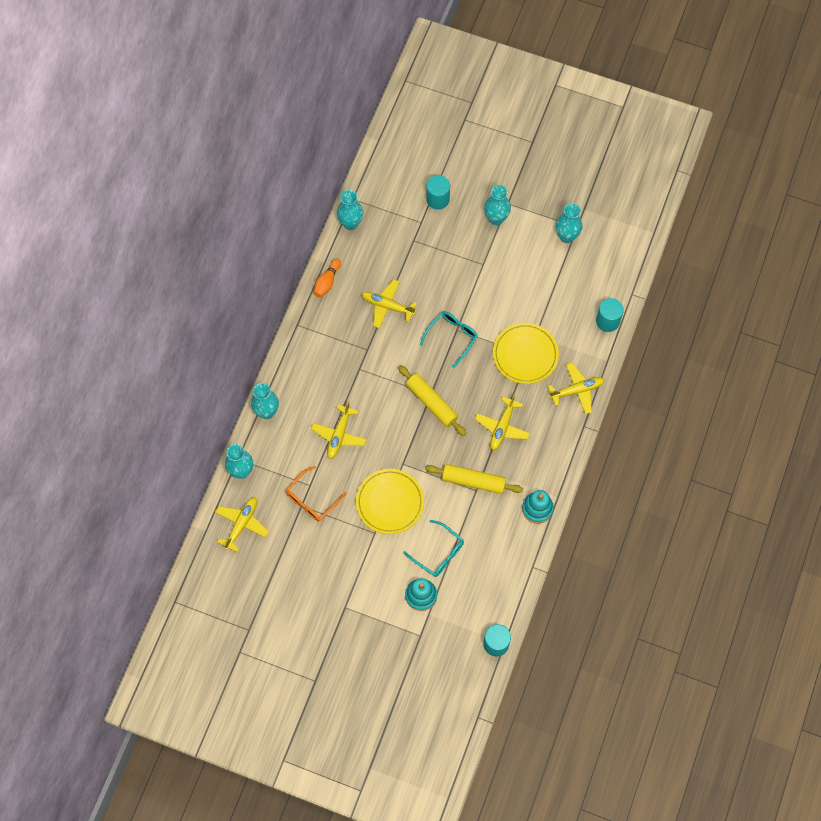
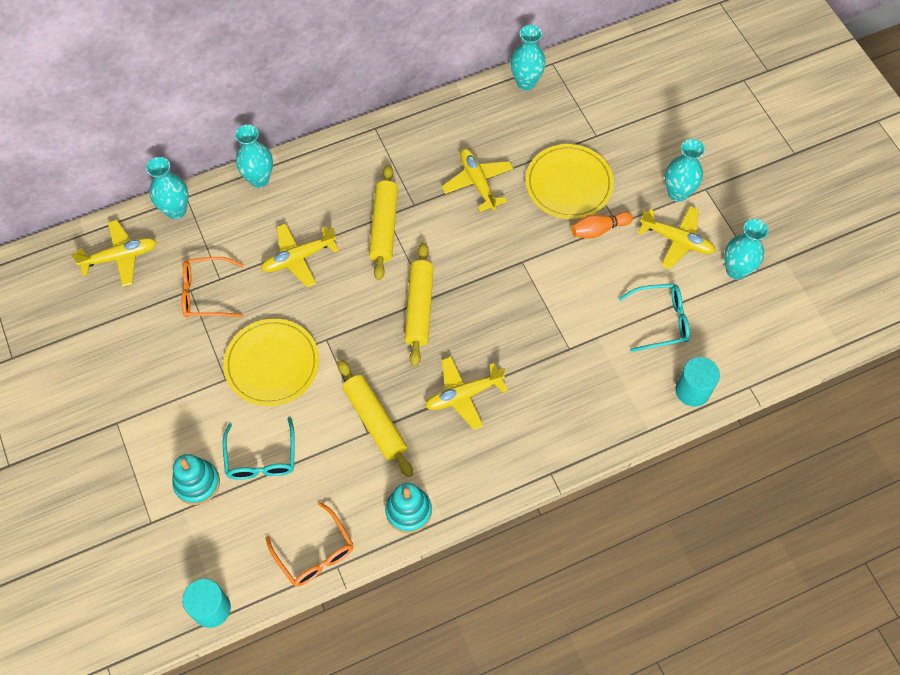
camera: 45 degrees right, 5 degrees down
(327, 282) = (445, 114): orange bowling pin -> orange bowling pin (598, 230)
(365, 376) = (384, 227): none -> yellow rolling pin
(437, 199) = (636, 128): turquoise cylinder -> none
(452, 337) = (509, 264): turquoise glasses -> turquoise glasses (661, 321)
(515, 571) = (315, 553): none -> orange glasses
(525, 355) = (566, 346): yellow plate -> yellow plate (569, 184)
(577, 390) = (583, 430): yellow plane -> yellow plane (677, 240)

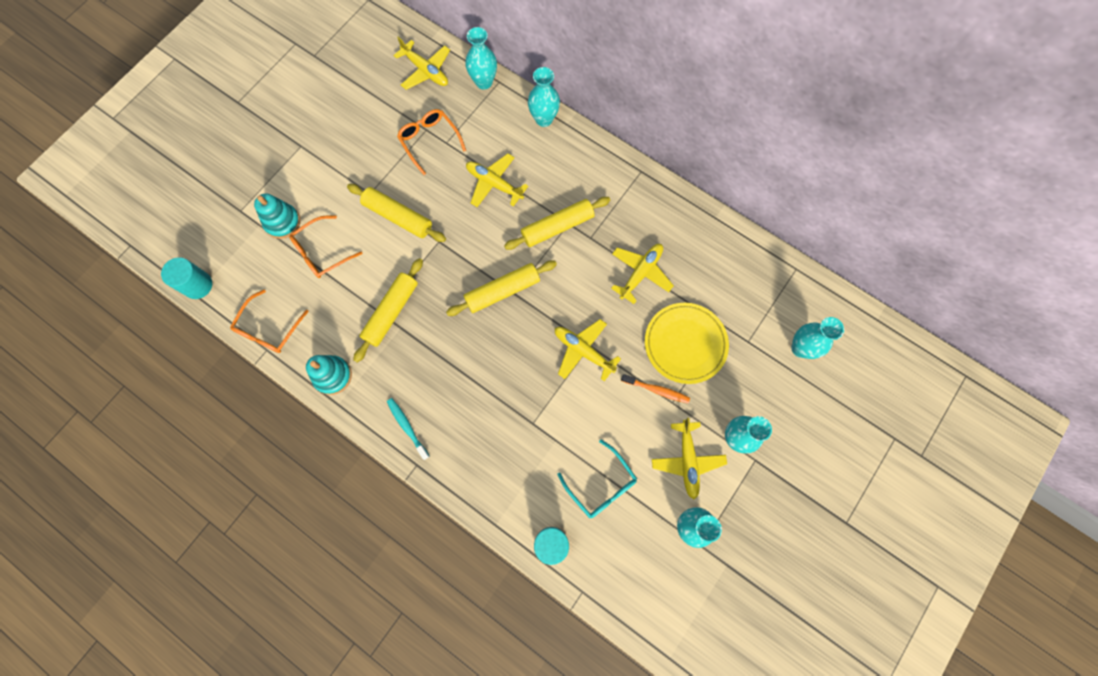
camera: 60 degrees right, 10 degrees up
(261, 458) = (322, 252): turquoise glasses -> orange glasses
(272, 364) = (398, 216): yellow plate -> yellow rolling pin
(463, 395) = (447, 364): yellow plane -> yellow plane (583, 351)
(507, 464) = (407, 427): none -> turquoise toothbrush
(526, 82) = (762, 258): turquoise vase -> turquoise vase (800, 348)
(598, 230) = (656, 390): orange bowling pin -> orange toothbrush

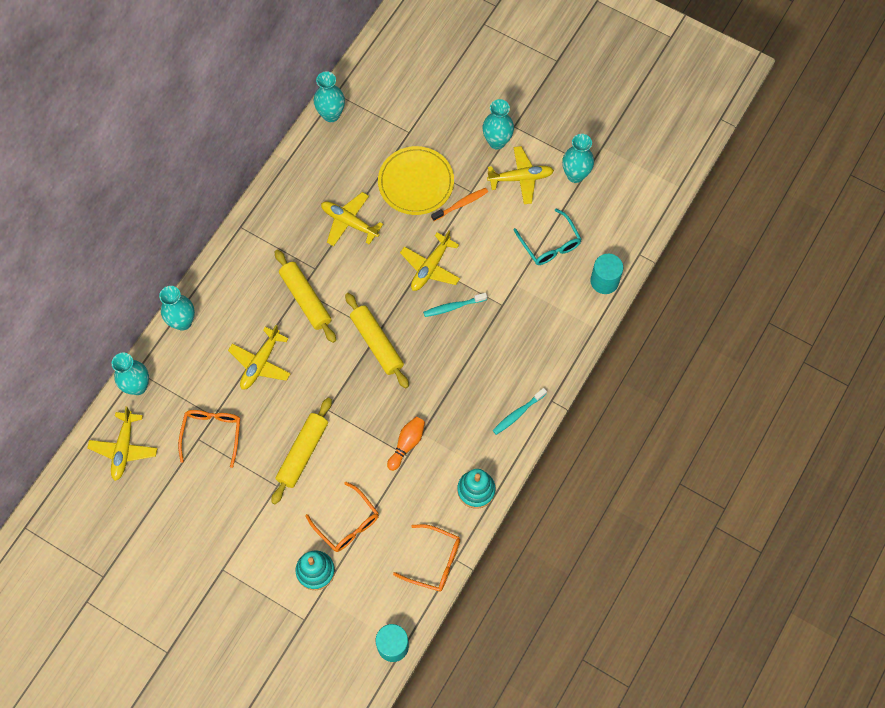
camera: 95 degrees left, 5 degrees down
(391, 312) = (407, 444): yellow rolling pin -> orange bowling pin
(426, 71) = (124, 449): yellow plane -> yellow plane turned 150 degrees clockwise
(429, 141) = (212, 433): orange glasses -> orange glasses turned 135 degrees clockwise
(535, 371) = (453, 307): none -> turquoise toothbrush
(601, 485) = (550, 244): turquoise glasses -> turquoise glasses turned 105 degrees clockwise
(656, 390) = (461, 204): orange toothbrush -> orange toothbrush turned 45 degrees clockwise
(800, 348) = (411, 91): turquoise vase -> turquoise vase (331, 114)

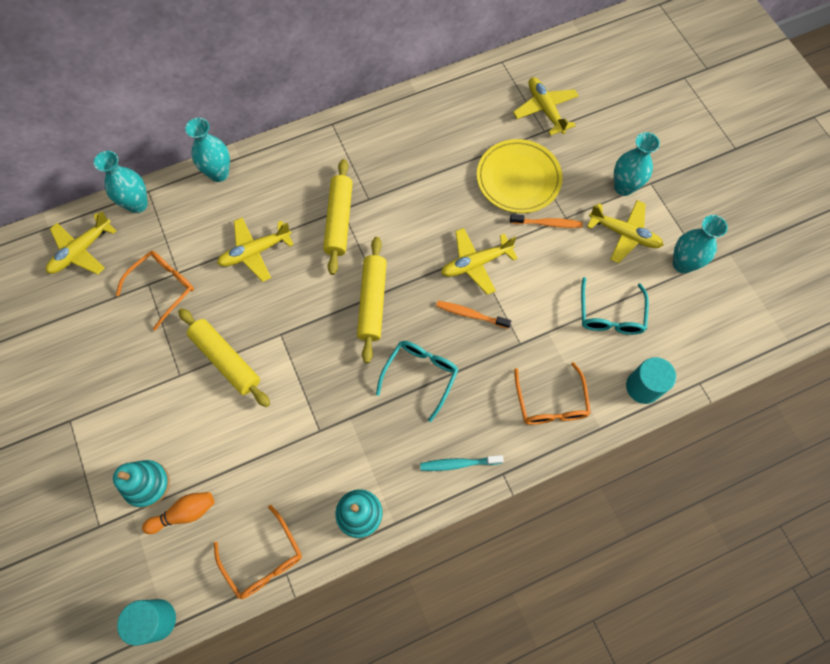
camera: 35 degrees right, 0 degrees up
(302, 453) = (226, 360): yellow rolling pin -> yellow rolling pin turned 75 degrees clockwise
(331, 114) = (484, 76): turquoise vase -> none
(347, 523) = (212, 458): orange glasses -> orange glasses (551, 403)
(349, 222) = (430, 177): yellow plane -> yellow plane (545, 109)
(407, 444) = (327, 419): orange bowling pin -> orange bowling pin (184, 513)
(449, 372) = (420, 375): none -> turquoise glasses
(453, 307) = (470, 314): turquoise toothbrush -> orange toothbrush

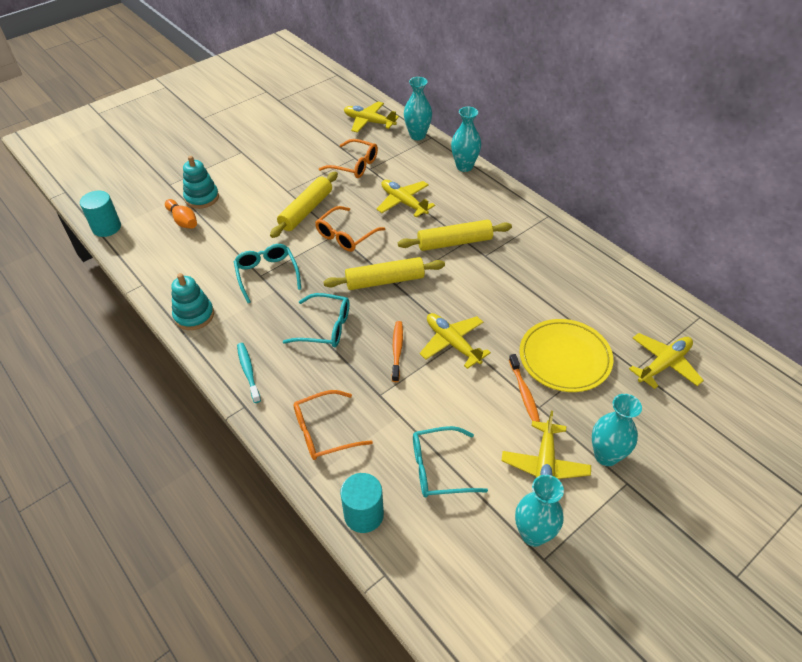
camera: 75 degrees right, 20 degrees down
(264, 559) = (152, 269): orange glasses -> orange glasses (345, 236)
(320, 423) = (267, 274): none -> turquoise glasses

